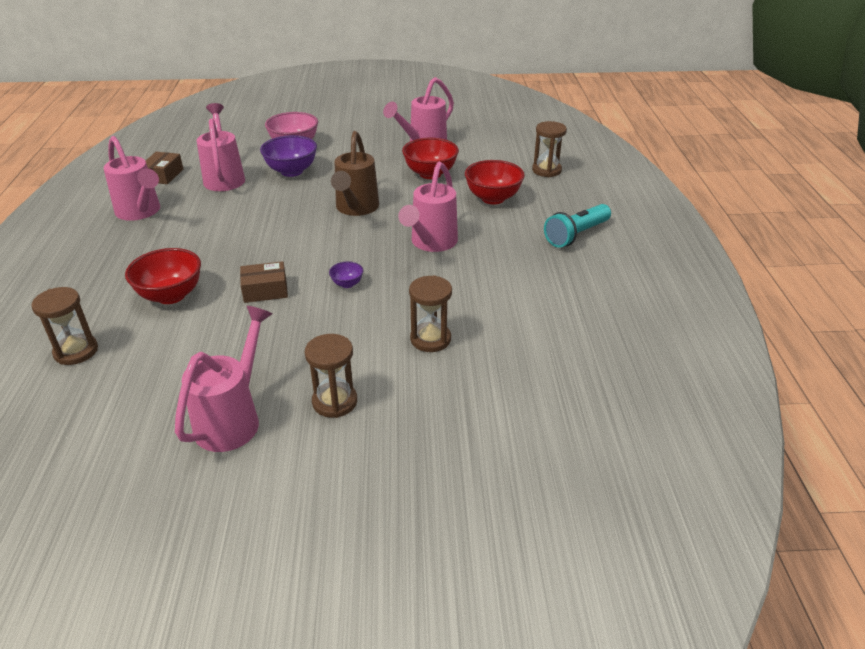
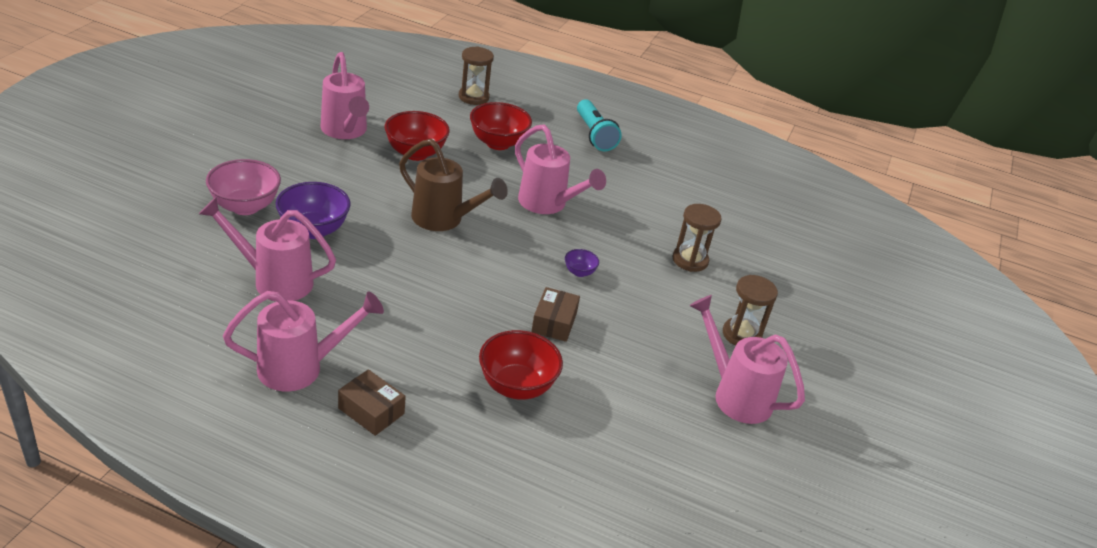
camera: 70 degrees left, 0 degrees up
(76, 351) = (575, 476): brown hourglass -> none
(163, 175) = (211, 326): brown box -> brown box (371, 411)

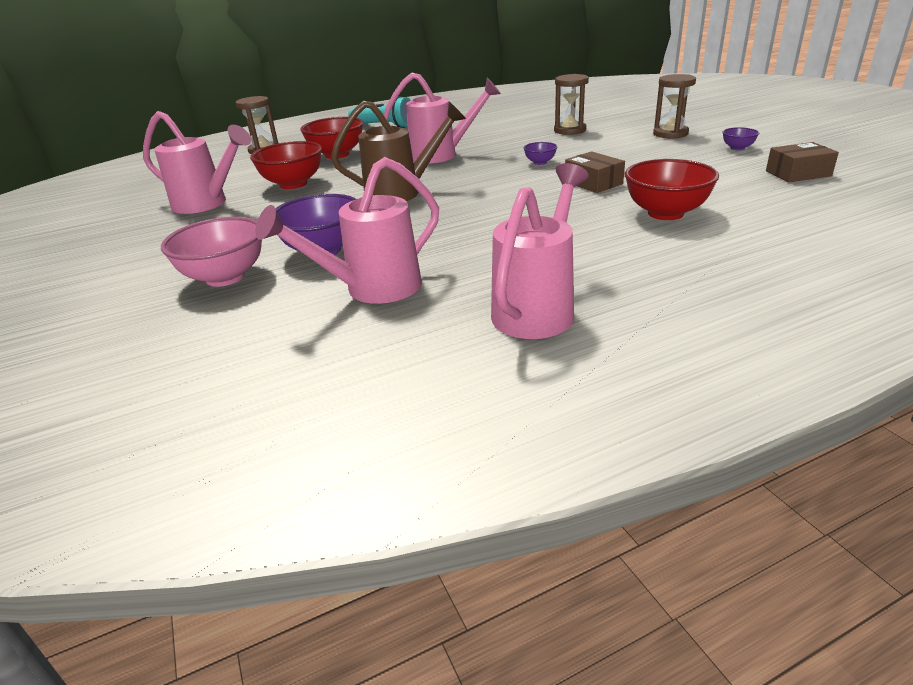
camera: 40 degrees left, 5 degrees down
(371, 411) = (646, 285): brown box -> brown box (798, 173)
(735, 394) = (737, 148): pink watering can -> purple bowl

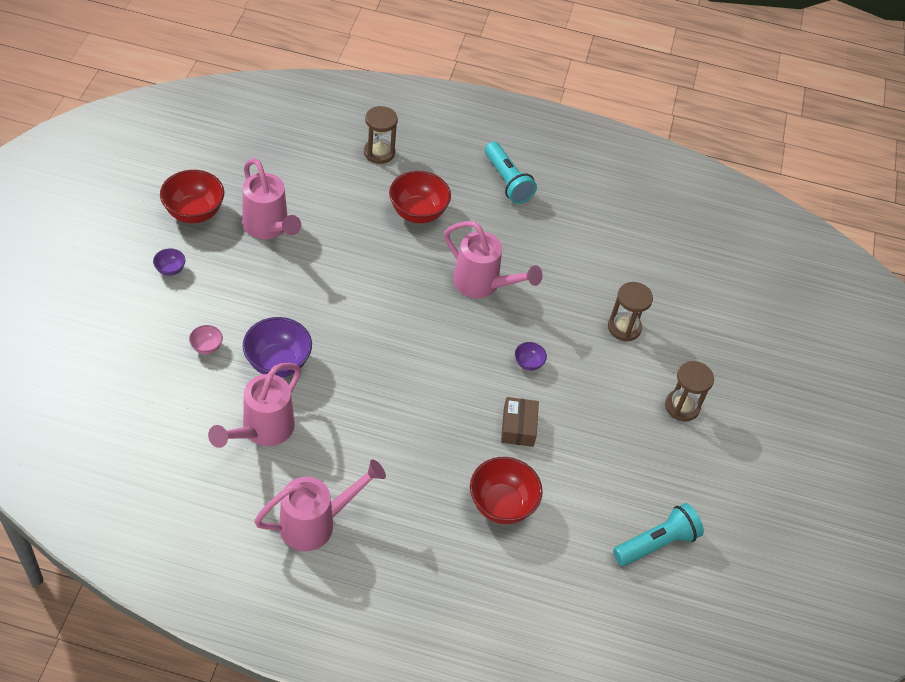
camera: 30 degrees right, 20 degrees up
(225, 277) = (207, 347): pink bowl -> pink bowl, size x0.49
(293, 184) = (343, 243): red bowl -> red bowl (194, 212)
(372, 289) = (262, 431): pink watering can -> pink watering can turned 60 degrees counterclockwise
(402, 193) = (392, 325): brown watering can -> none
(737, 148) = (685, 474): purple bowl -> purple bowl (170, 270)
(798, 173) = (657, 543): brown box -> turquoise flashlight

